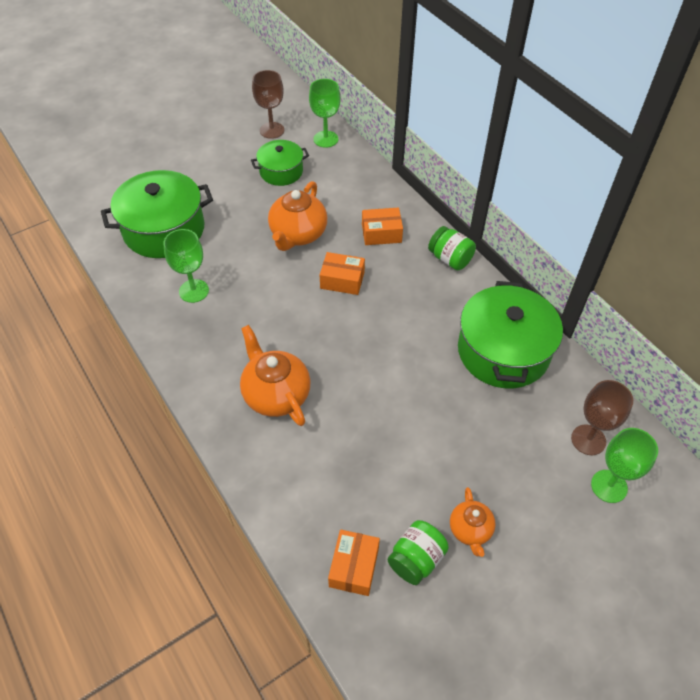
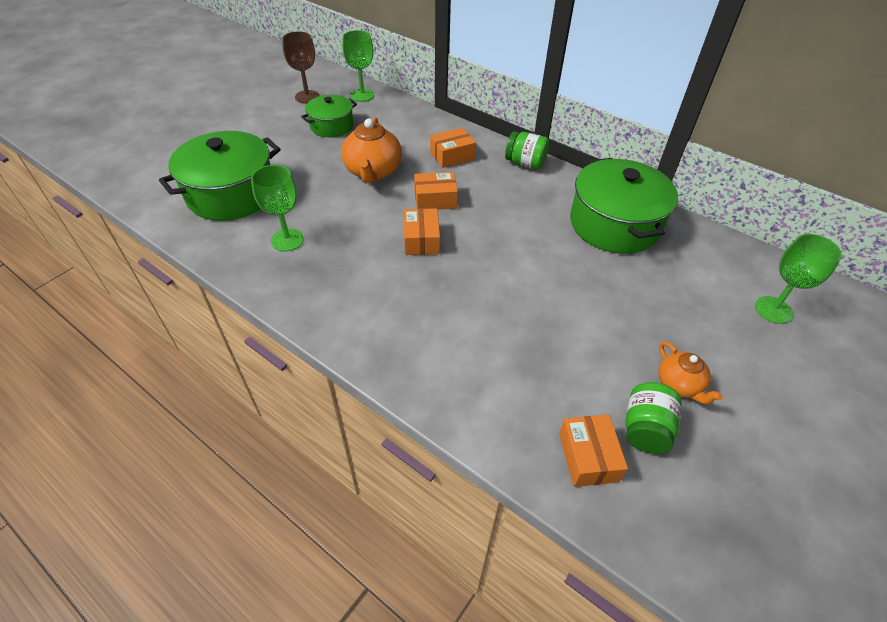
camera: 20 degrees left, 5 degrees down
(276, 394) = (419, 313): orange teapot -> none
(310, 321) = (421, 240): none -> orange box
(588, 440) = (731, 276): brown goblet -> none

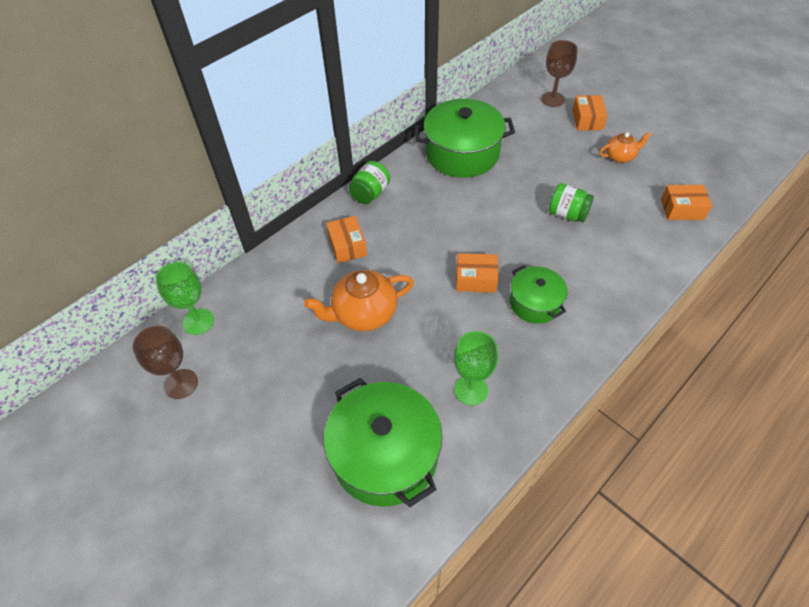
camera: 80 degrees left, 5 degrees up
(332, 126) = (262, 354): green pot -> green pot (535, 303)
(373, 172) = (364, 314): orange teapot -> orange teapot turned 150 degrees clockwise
(435, 199) = (417, 265): orange box -> orange box (587, 120)
(645, 429) = (656, 179): green jar -> green jar (567, 214)
(773, 310) = (553, 99): green goblet -> brown goblet

